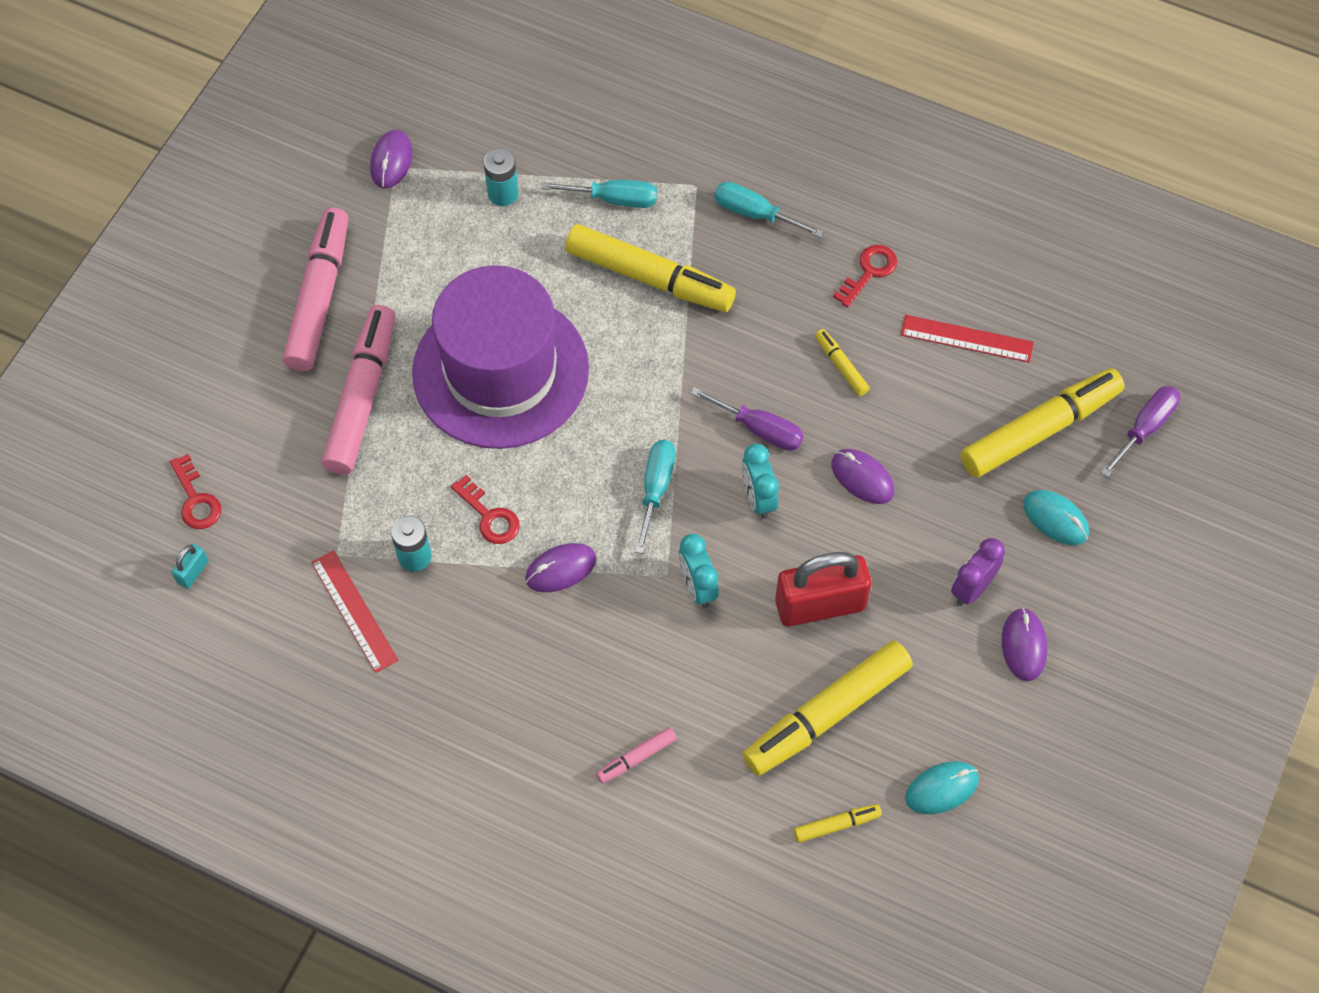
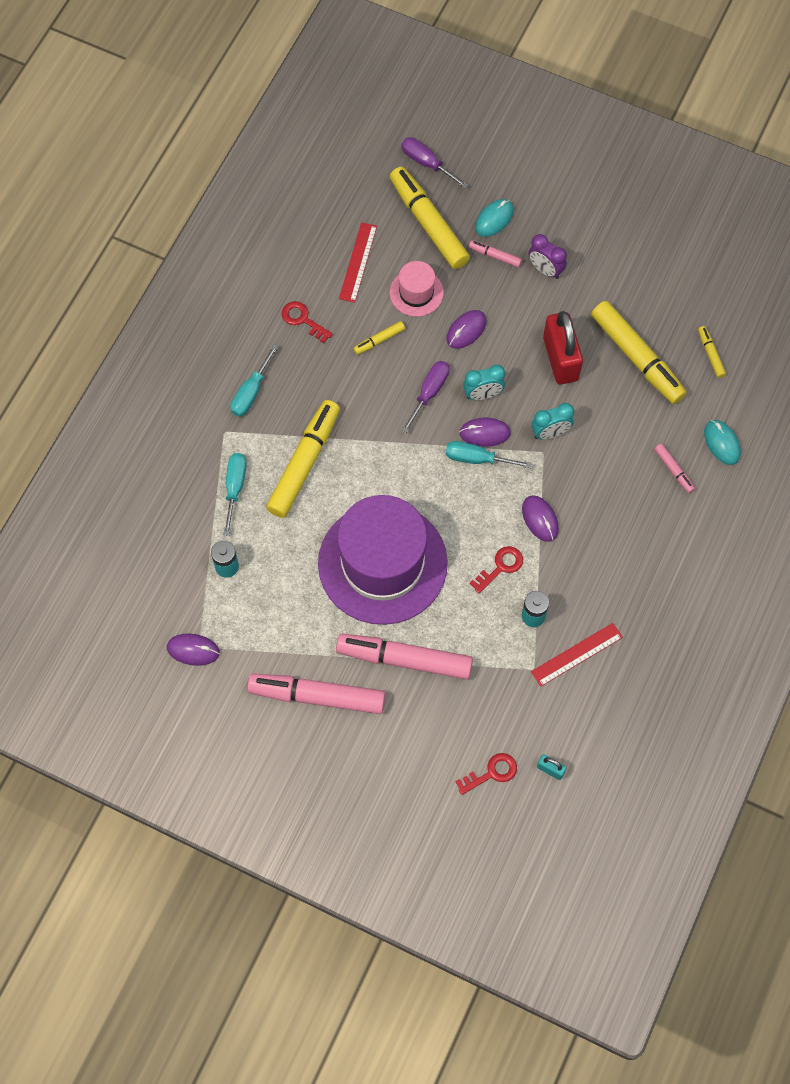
camera: 90 degrees left, 5 degrees up
(921, 413) = (416, 292): none -> pink hat
(941, 788) = (682, 294): turquoise mouse -> turquoise mouse (721, 443)
(990, 519) = (495, 256): none -> pink marker
(1023, 645) = (584, 243): purple mouse -> purple mouse (485, 433)

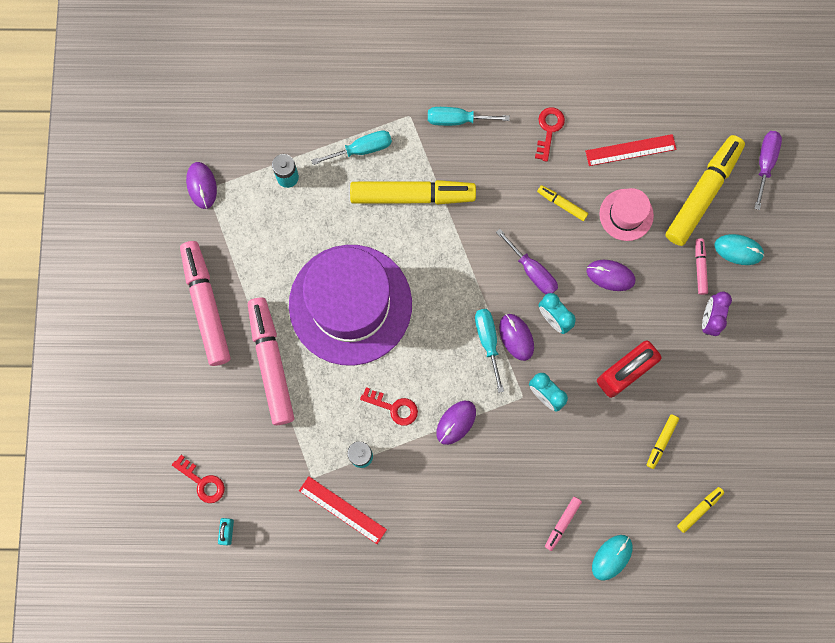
camera: 65 degrees right, 10 degrees up
(429, 392) = (532, 271): purple screwdriver -> purple screwdriver turned 45 degrees clockwise
(636, 357) = (661, 441): yellow marker -> yellow marker, size x0.45

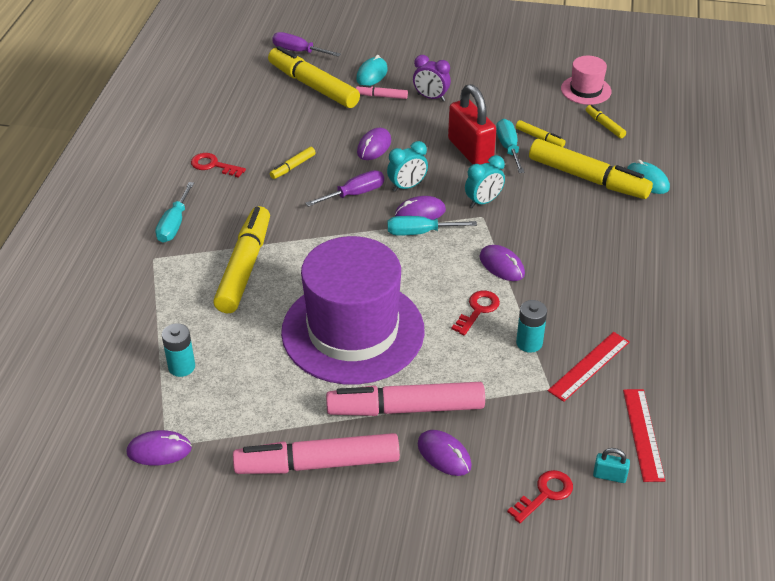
camera: 80 degrees left, 35 degrees down
(229, 400) = (444, 455): none -> purple mouse
(362, 149) = (175, 300): turquoise screwdriver -> turquoise screwdriver (508, 148)
(562, 523) = (613, 207): pink marker -> none
(603, 495) = (587, 178): none -> yellow marker
(626, 215) = (317, 130): pink hat -> pink hat (586, 90)
(630, 150) = (255, 119): red ruler -> red ruler (643, 434)

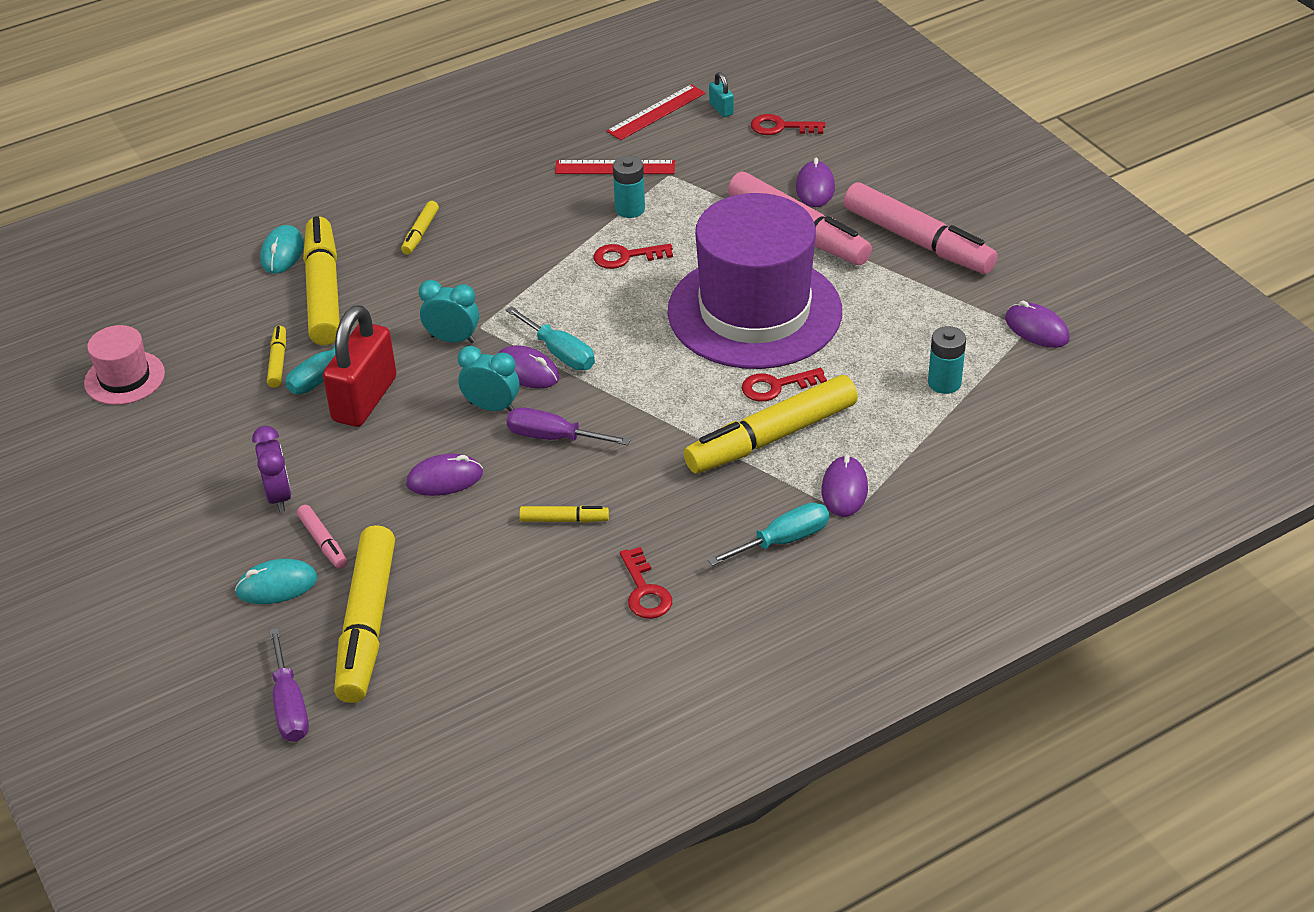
camera: 130 degrees left, 0 degrees up
(278, 296) = (776, 386): none -> red key
(502, 265) = (543, 275): purple mouse -> purple mouse (844, 490)
(604, 125) = (196, 328): yellow marker -> yellow marker (420, 233)

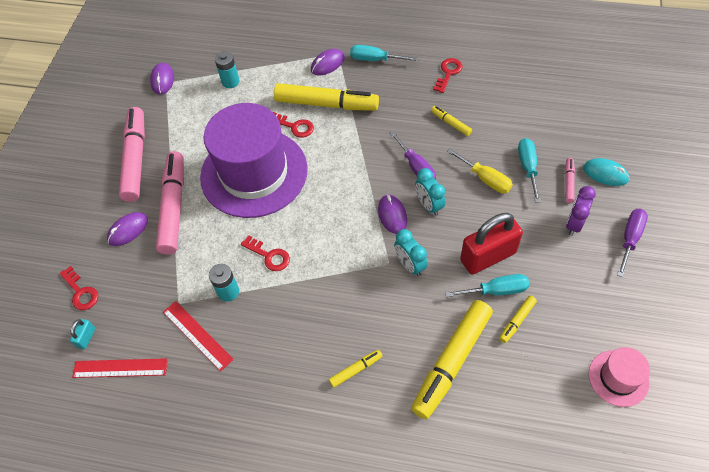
camera: 135 degrees left, 15 degrees up
(282, 253) = (452, 423): turquoise mouse -> none
(289, 706) = (633, 114): purple screwdriver -> purple screwdriver (630, 239)
(367, 624) = (575, 129): yellow marker -> none
(444, 479) = (485, 179): purple mouse -> yellow screwdriver
(560, 353) = (366, 215): turquoise screwdriver -> turquoise screwdriver (527, 167)

